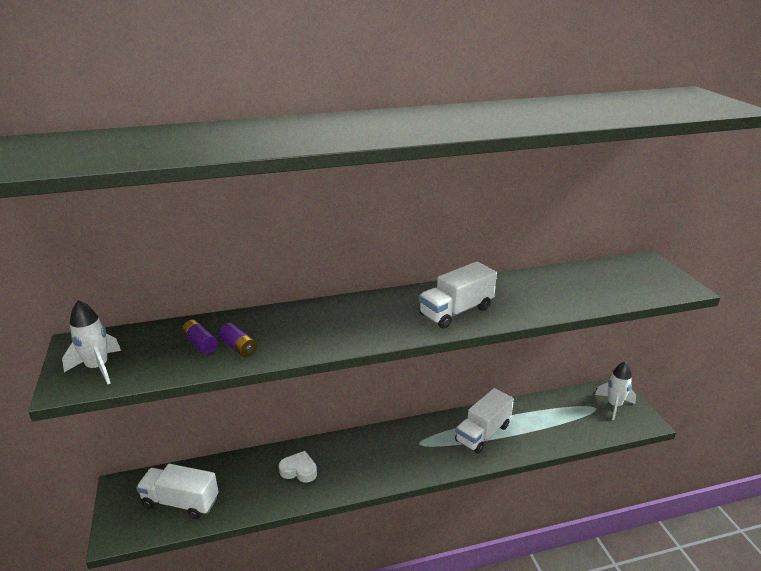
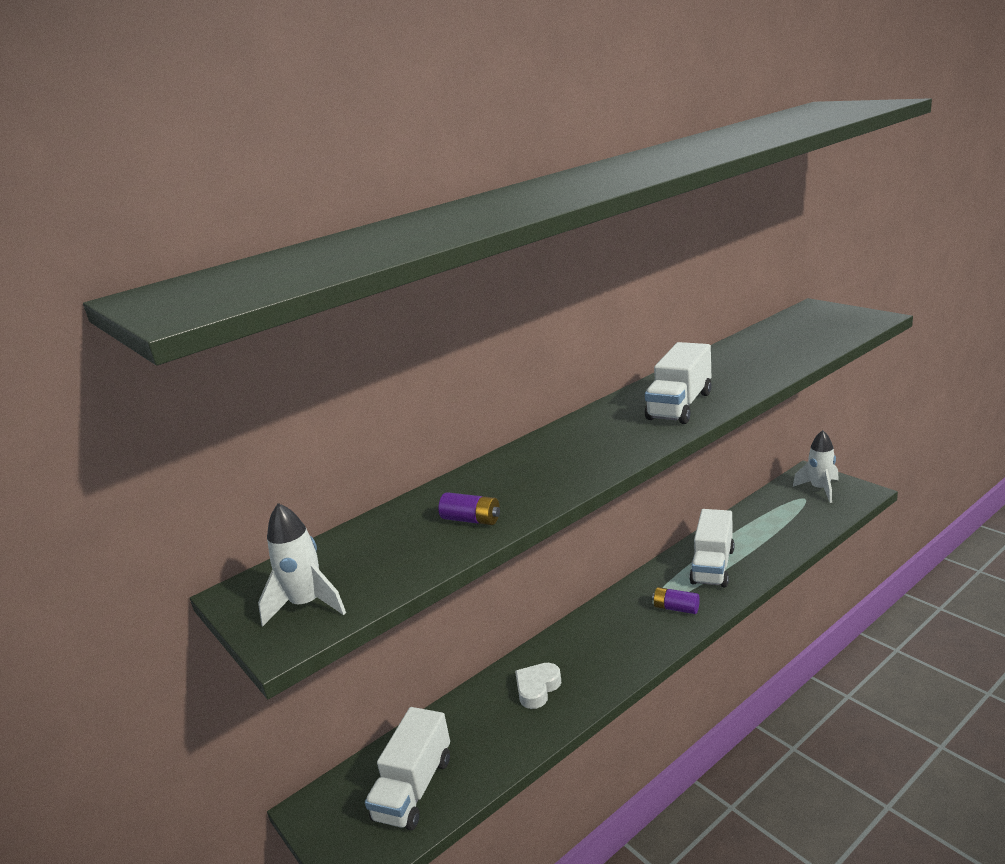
camera: 20 degrees left, 5 degrees down
(180, 502) = (414, 788): white truck -> white truck turned 60 degrees counterclockwise
(200, 344) = (417, 533): purple battery -> purple battery (676, 608)
(299, 470) = (537, 688): white heart -> white heart turned 45 degrees counterclockwise

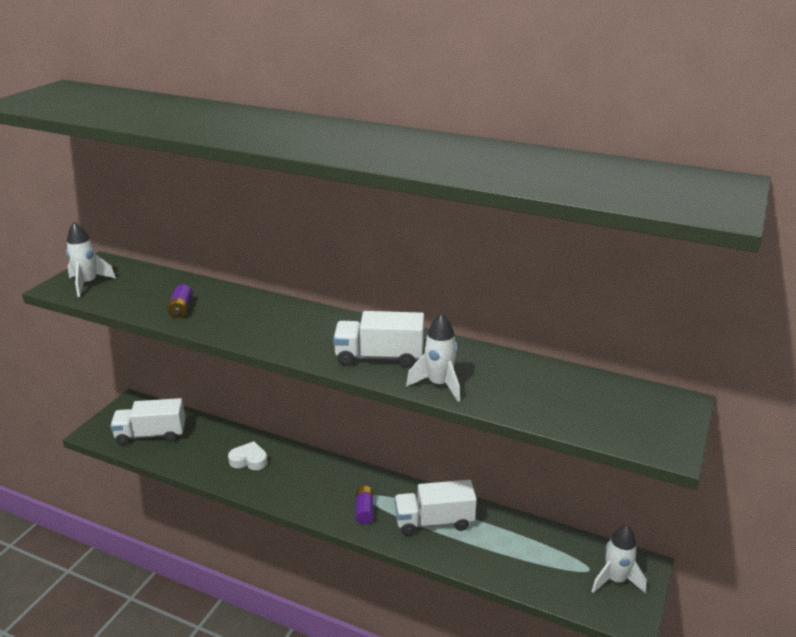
camera: 60 degrees right, 5 degrees up
(746, 384) = (439, 384): none -> white rocket

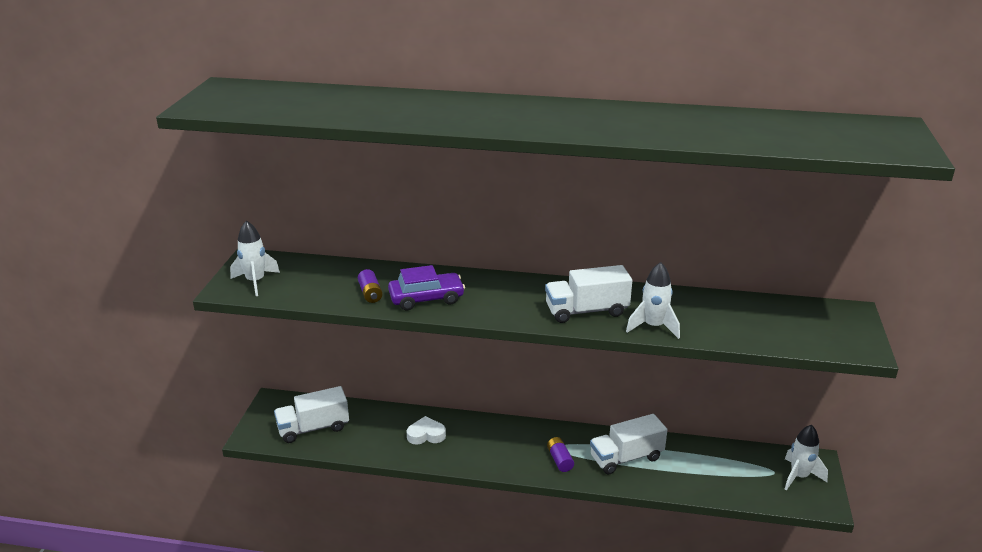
camera: 15 degrees left, 0 degrees up
(229, 321) = (426, 298): none -> purple car

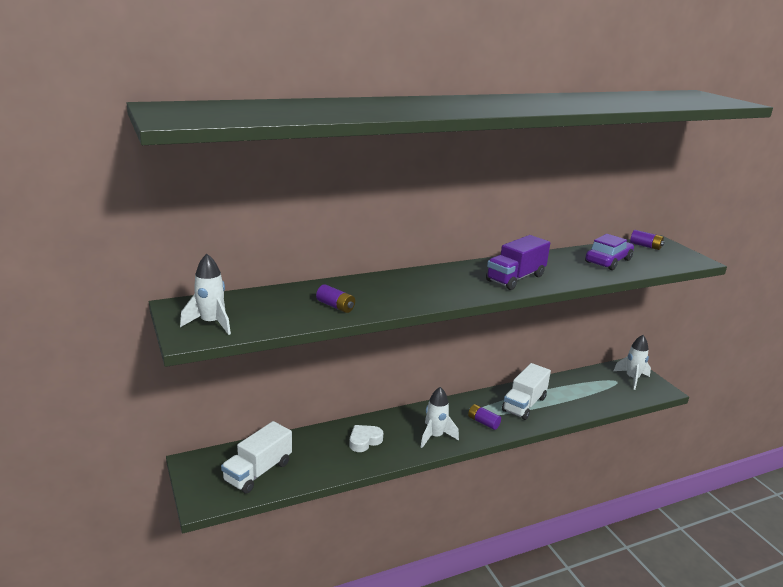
camera: 35 degrees left, 5 degrees down
(426, 298) = (388, 298): purple car -> purple car (608, 261)
(586, 311) = (515, 278): white truck -> purple truck
(653, 327) = (571, 277): white rocket -> white rocket (435, 436)
(820, 312) = (645, 246): none -> purple battery

